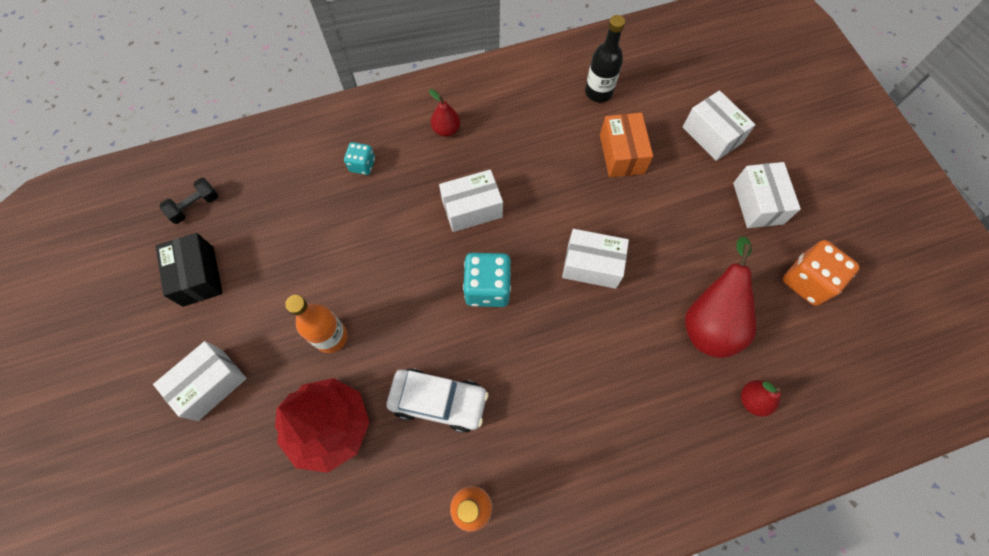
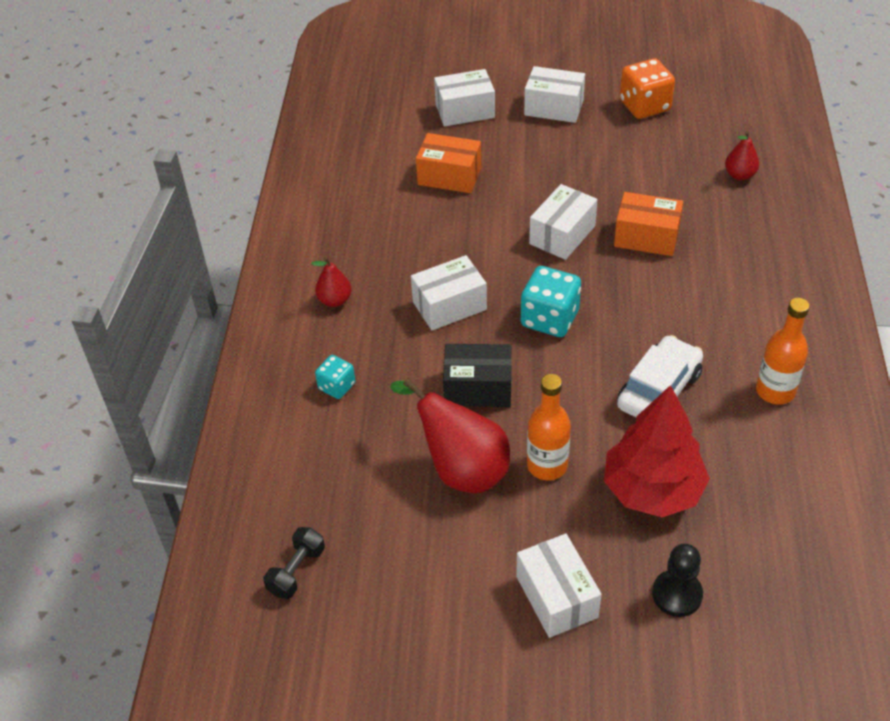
camera: 65 degrees left, 20 degrees down
(195, 206) = (296, 571): black dumbbell -> black dumbbell turned 45 degrees clockwise
(198, 276) = (403, 585): black box -> black box (478, 388)
(232, 476) = (677, 594): none -> black pawn
(472, 209) = (449, 306): white box -> white box turned 60 degrees clockwise
(598, 92) = (365, 170): black bottle -> none
(621, 337) = (646, 237): none -> orange box
(709, 322) = (656, 176): red pear -> red pear (461, 469)

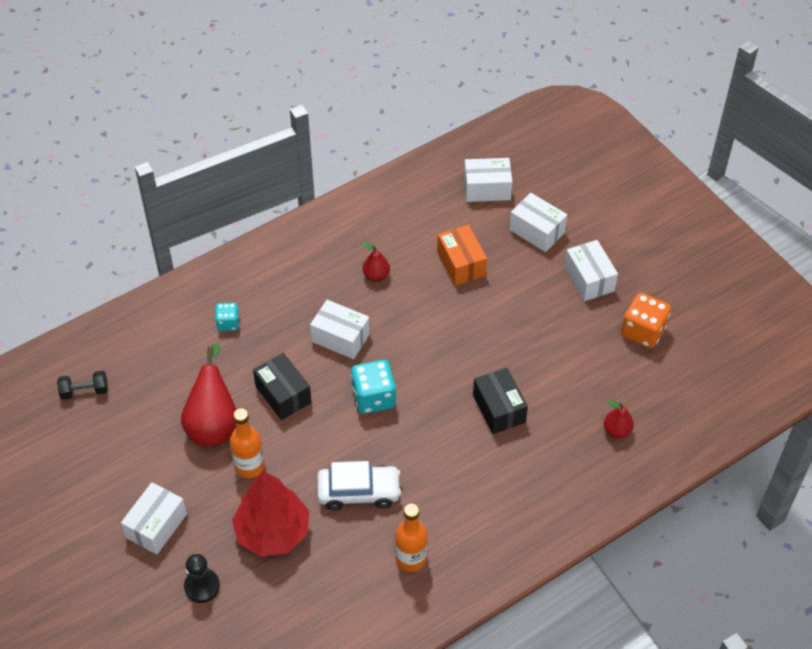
camera: 50 degrees right, 5 degrees up
(335, 300) = (296, 277): red pear -> red pear (376, 275)
(562, 235) = (459, 360): white box -> white box (487, 189)
(646, 237) = (499, 409): orange box -> black box

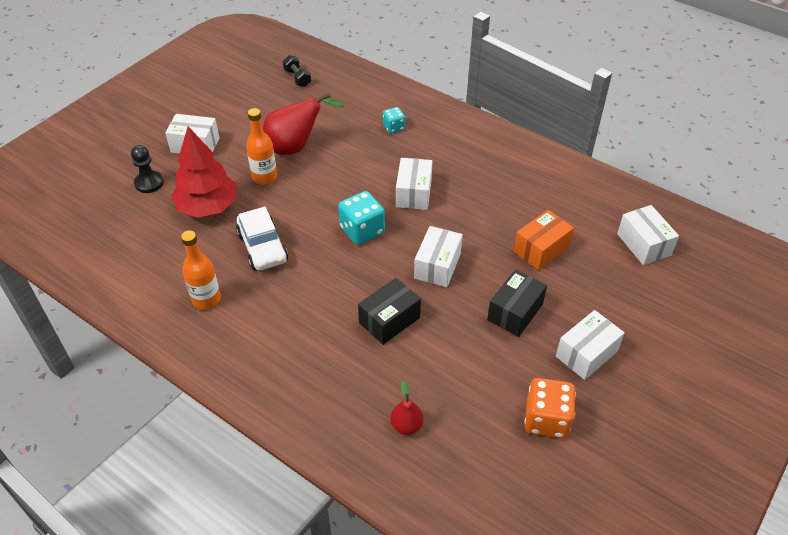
camera: 70 degrees right, 5 degrees down
(283, 394) = (340, 176): black box -> black box (515, 312)
(376, 275) = (492, 197): red pear -> none
(536, 231) = (619, 295): white box -> white box (437, 266)

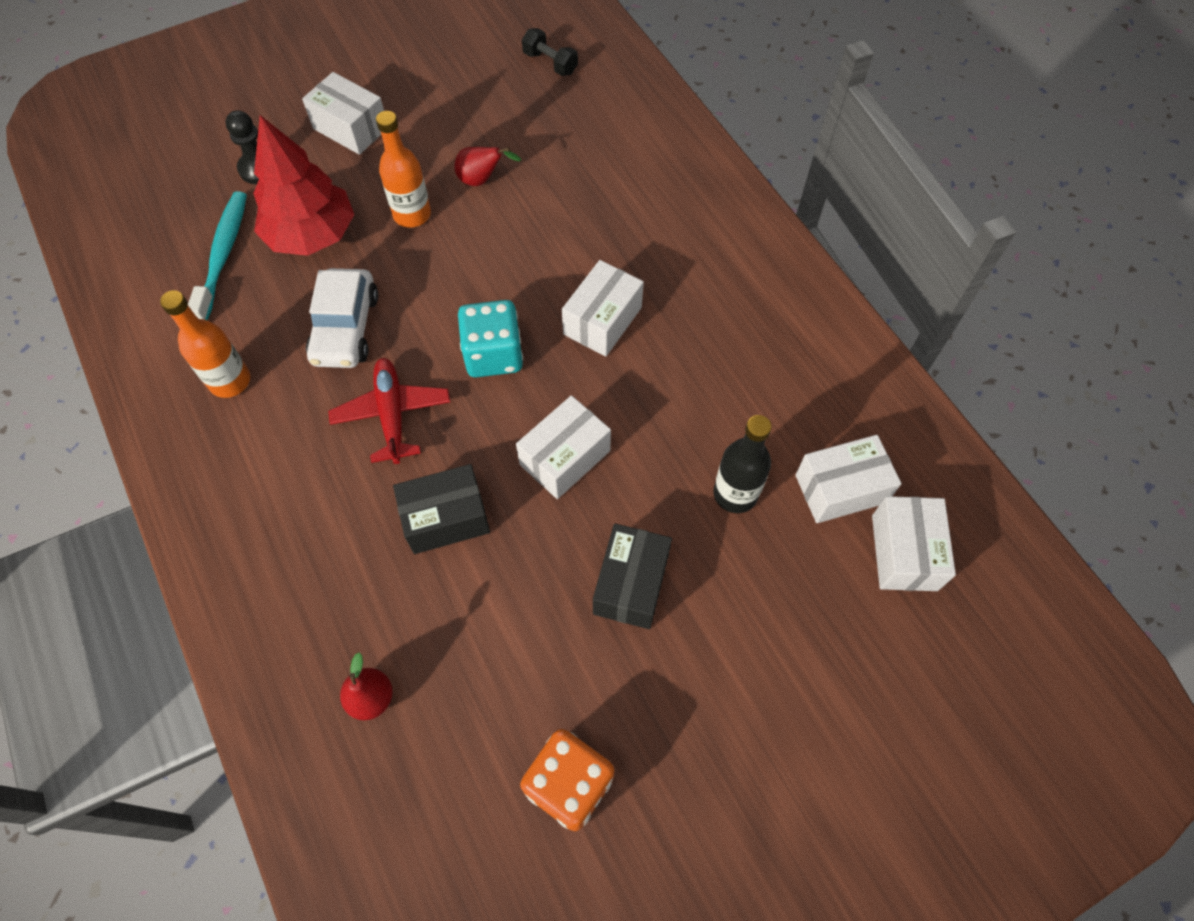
camera: 25 degrees right, 15 degrees up
(156, 235) = (223, 255): none -> turquoise toothbrush
(295, 147) = (482, 180): red pear -> red pear, size x0.53
(297, 78) = (550, 63): black dumbbell -> black dumbbell turned 45 degrees counterclockwise
(321, 281) = (392, 414): none -> red plane
(393, 127) = (639, 196): turquoise dice -> none
(515, 312) = (631, 584): black box -> black box turned 45 degrees counterclockwise
(541, 249) = (735, 494): orange box -> black bottle
(586, 354) = (695, 703): white box -> white box (840, 489)

